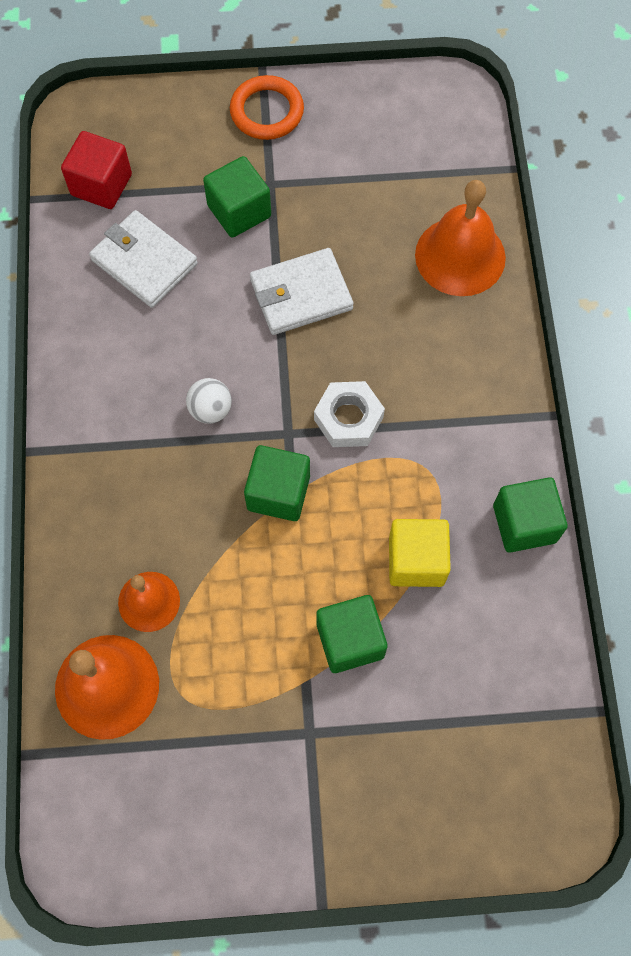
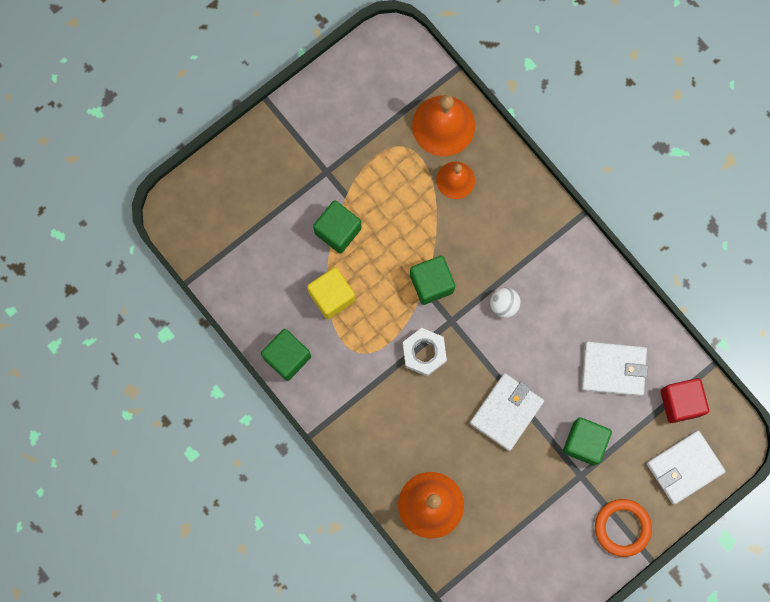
camera: 145 degrees right, 10 degrees up
(153, 124) = (684, 467): none -> white wallet

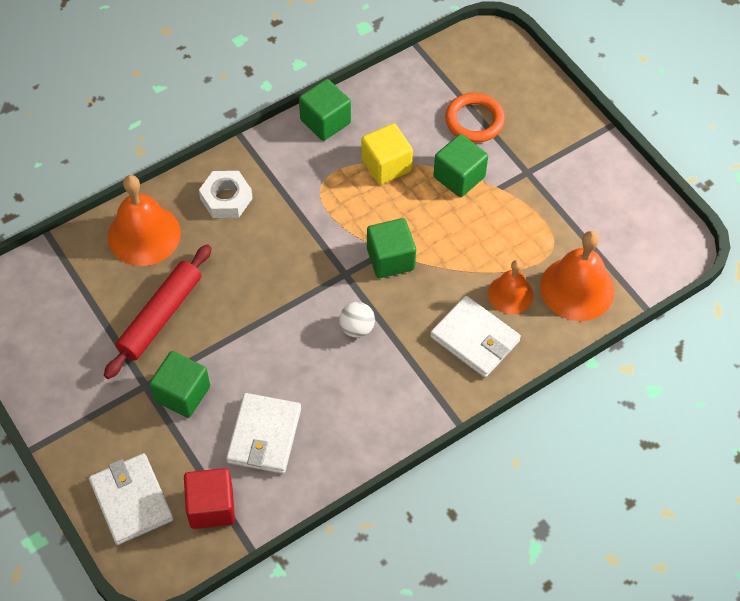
camera: 95 degrees right, 20 degrees down
(424, 353) = (312, 244): white nut -> white nut (226, 199)
(506, 412) = (232, 317): white wallet -> white wallet (475, 339)
(512, 475) = (160, 316): none -> red rolling pin
(622, 527) = (75, 422): orange ring -> orange ring (474, 120)

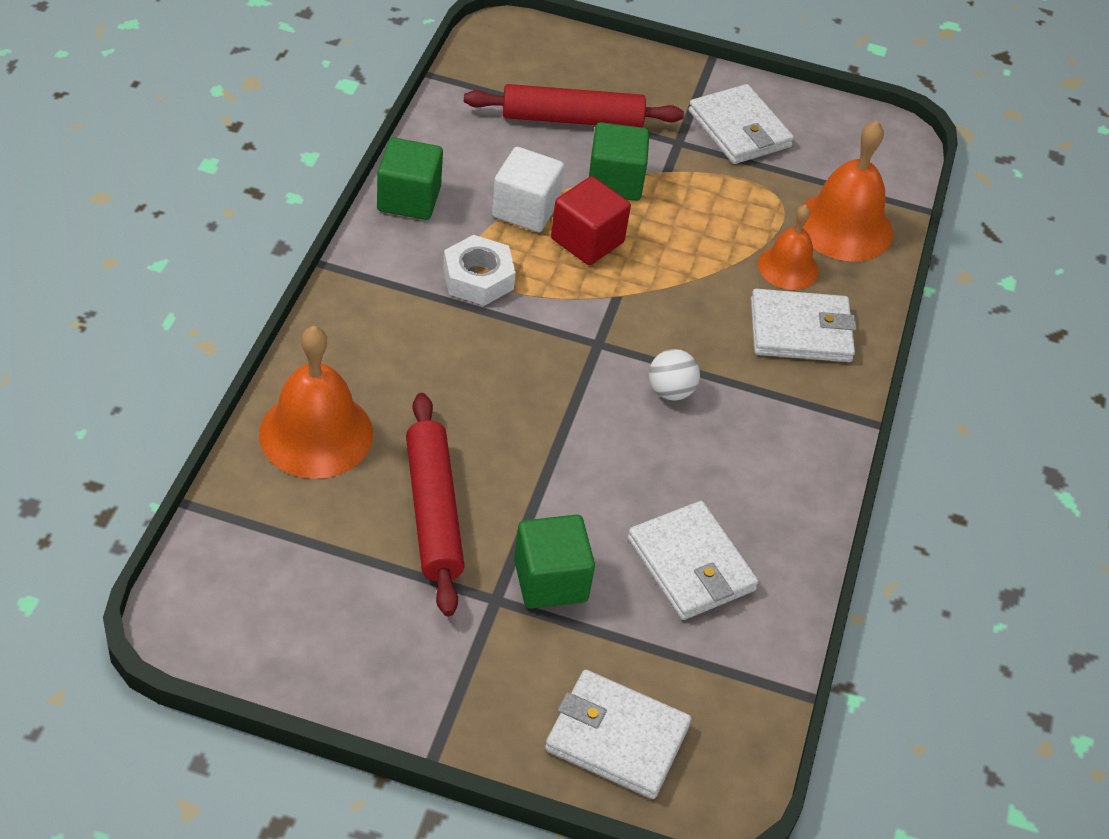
camera: 45 degrees left, 10 degrees down
(211, 507) = (715, 680): red cube -> red cube (587, 240)
(226, 199) = (377, 339): white nut -> white nut (478, 278)
(386, 165) = (525, 209): yellow cube -> white cube
(390, 259) = (630, 301): green cube -> none
(474, 120) = (572, 119): orange ring -> red rolling pin
(577, 184) = (739, 129): none -> white wallet

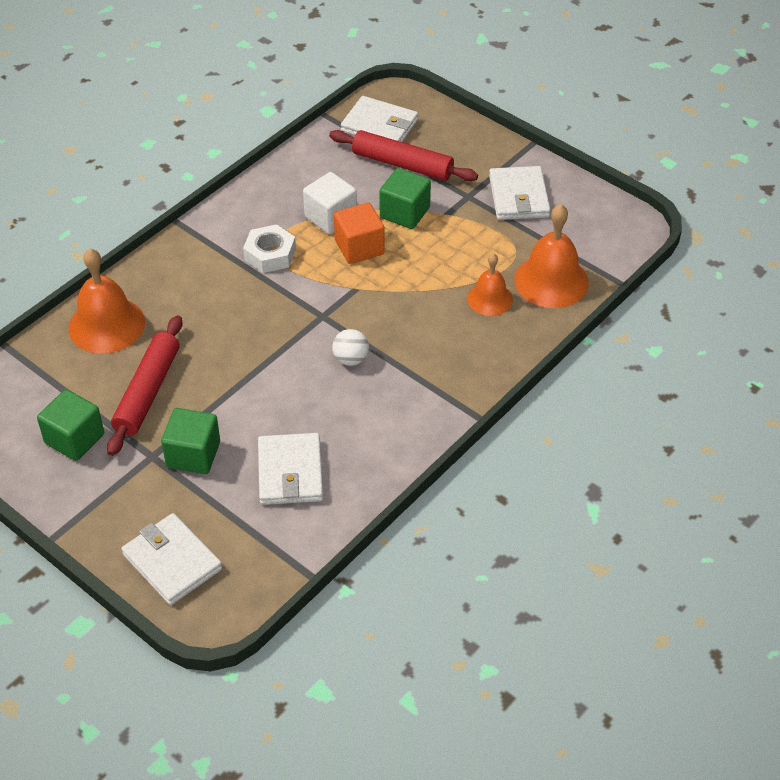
camera: 30 degrees right, 0 degrees up
(409, 199) = (257, 193): green cube -> green cube (74, 439)
(587, 240) = (359, 247): red cube -> orange cube
(800, 330) = (469, 343): white wallet -> white wallet (379, 126)

